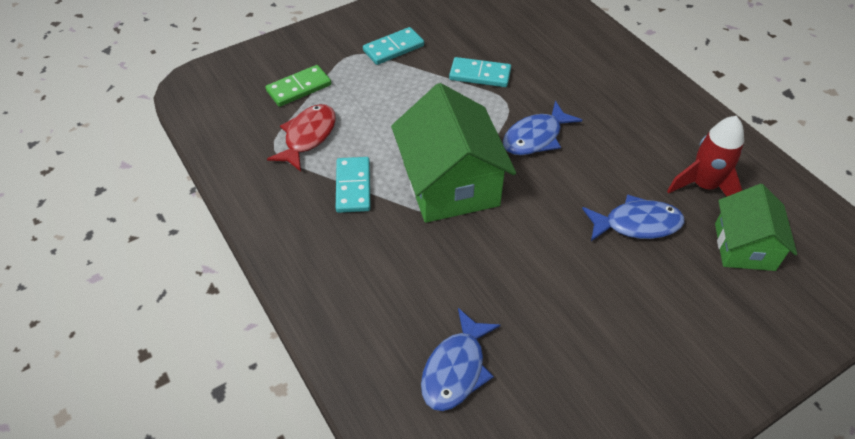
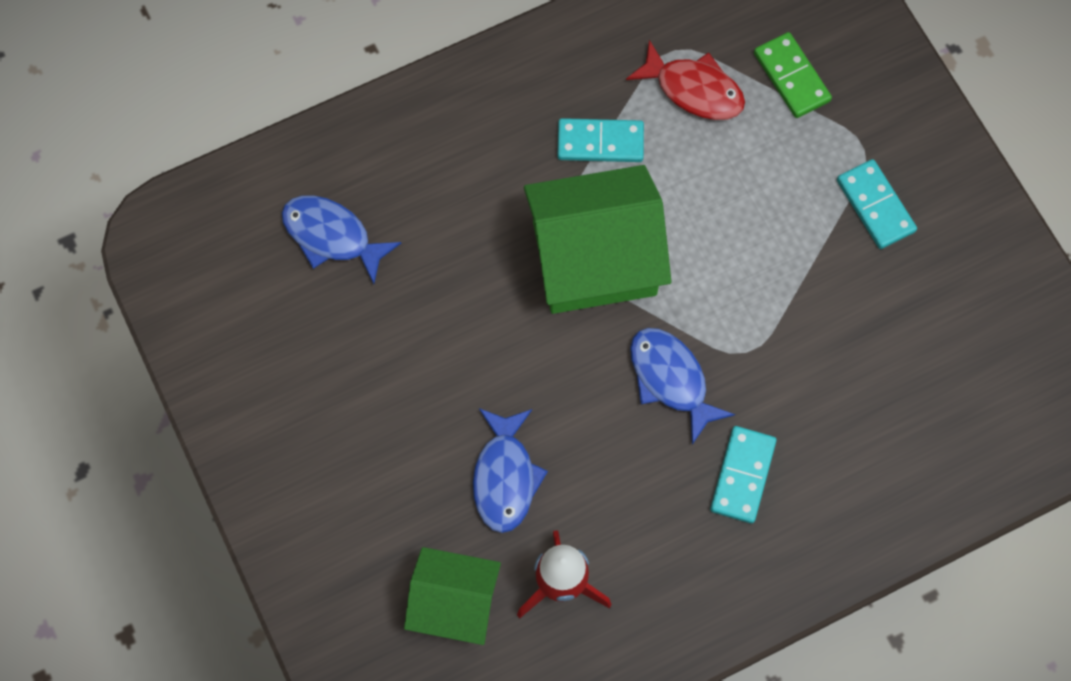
camera: 95 degrees right, 20 degrees up
(480, 74) = (808, 323): turquoise domino -> turquoise domino (743, 475)

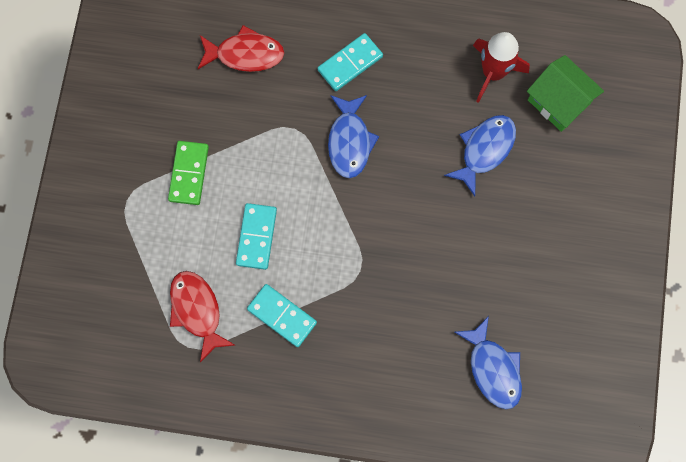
camera: 145 degrees left, 5 degrees up
(594, 258) = (341, 243): green house -> none
(791, 77) = (131, 276): green domino -> green domino (189, 174)
(874, 401) = (245, 54): none -> red fish
(875, 206) = (150, 161): turquoise domino -> turquoise domino (256, 237)

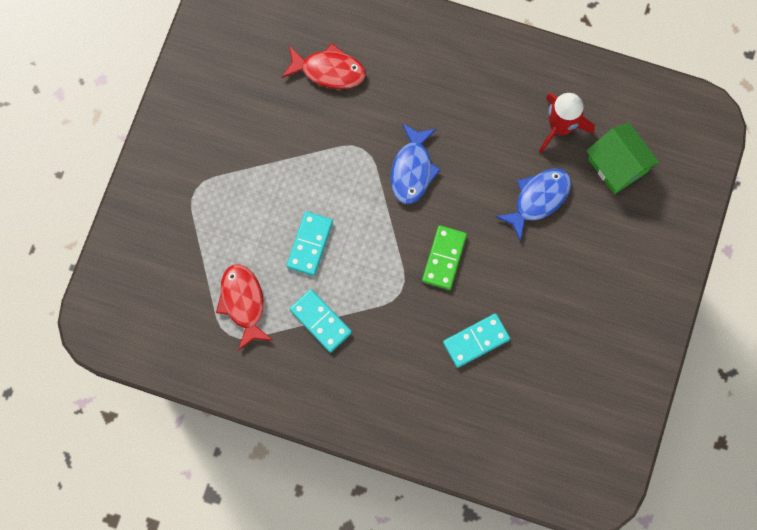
camera: 10 degrees right, 0 degrees up
(189, 174) = (257, 174): green domino -> green domino (444, 258)
(350, 63) = (426, 96): turquoise domino -> turquoise domino (476, 341)
(493, 369) = (507, 404): blue fish -> none

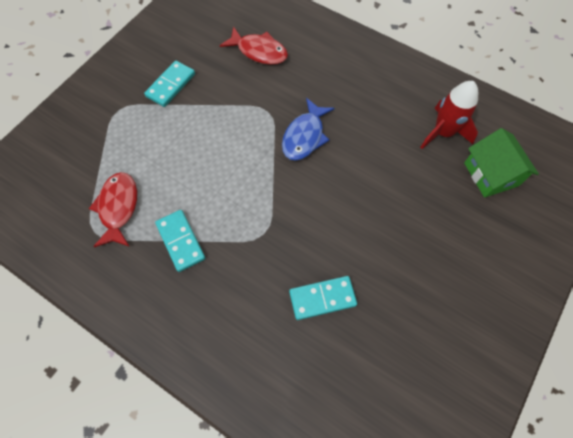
camera: 15 degrees right, 10 degrees down
(310, 244) = (196, 174): turquoise domino -> turquoise domino (171, 85)
(444, 258) = (312, 214): green domino -> none
(538, 199) = (411, 185): blue fish -> none

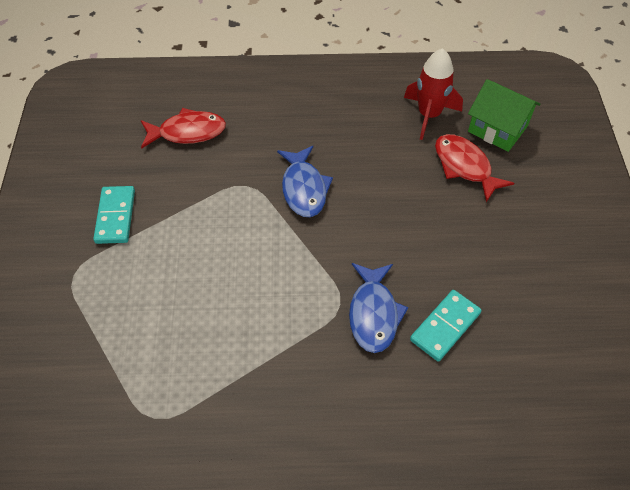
camera: 35 degrees left, 10 degrees down
(118, 208) = (162, 375): red fish -> red fish (465, 166)
(181, 241) = (261, 364): turquoise domino -> none
(280, 255) = (373, 313): none -> blue fish

